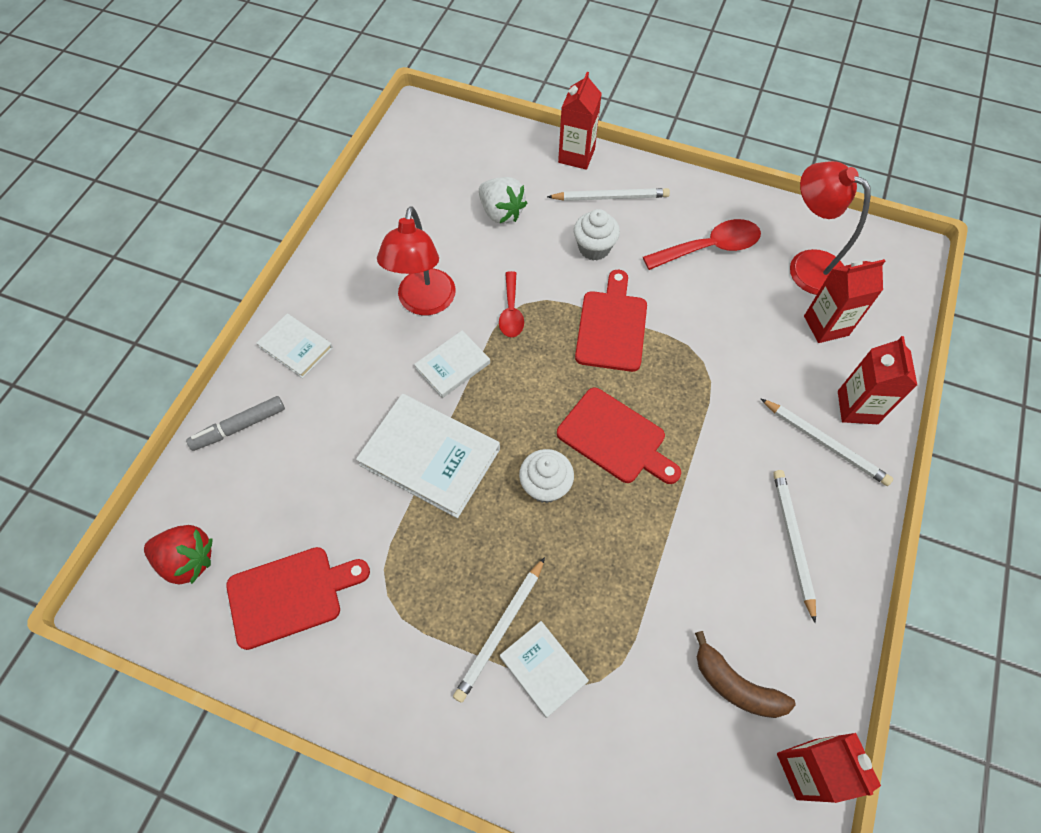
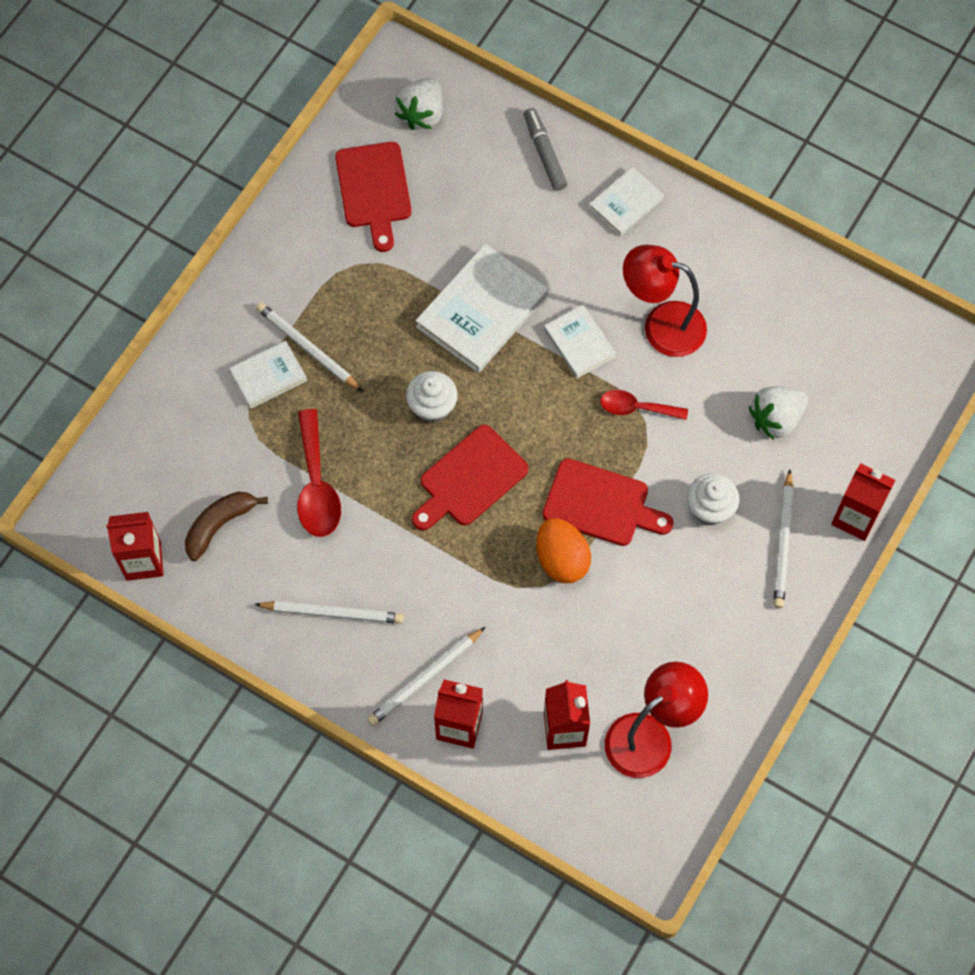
camera: 100 degrees right, 5 degrees up
(188, 560) = (422, 114): red strawberry -> white strawberry
(673, 349) = (561, 559): none -> orange egg
(710, 248) = (691, 635): red spoon -> red spoon (316, 486)

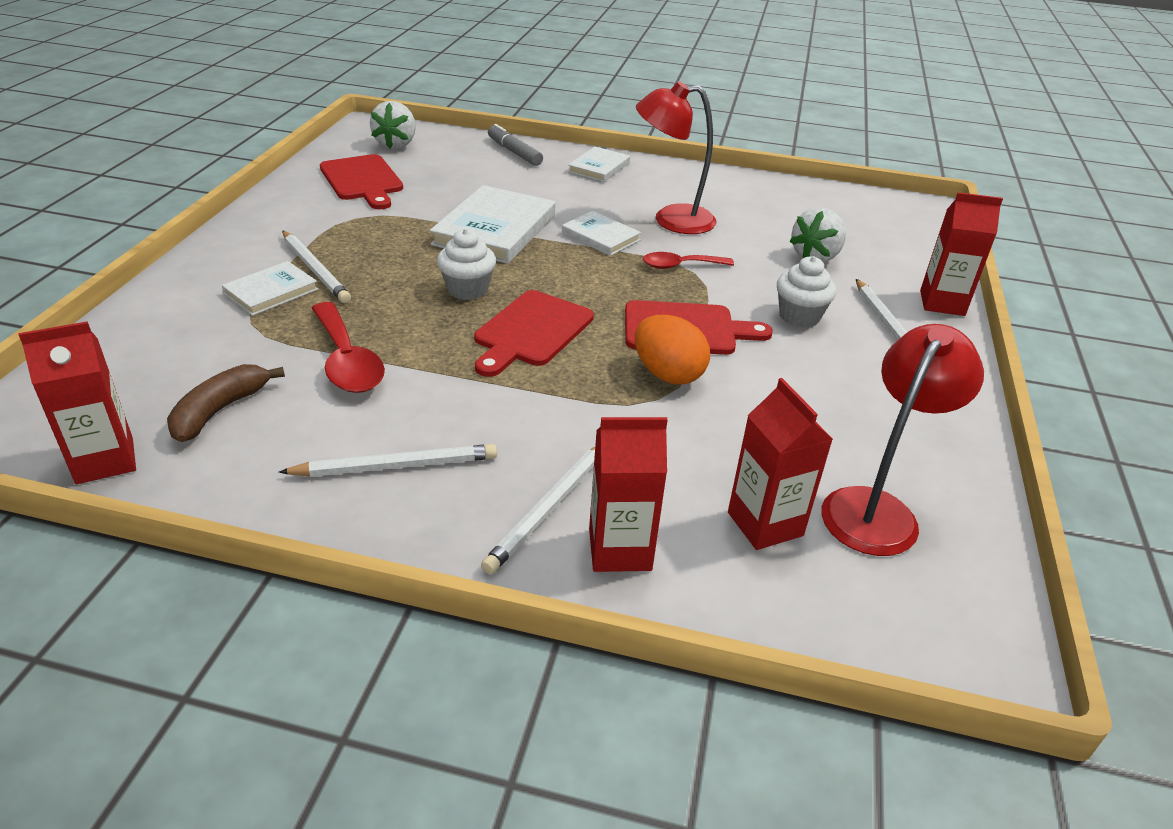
camera: 20 degrees left, 30 degrees down
(308, 348) = (315, 269): white pencil -> white pencil turned 150 degrees counterclockwise

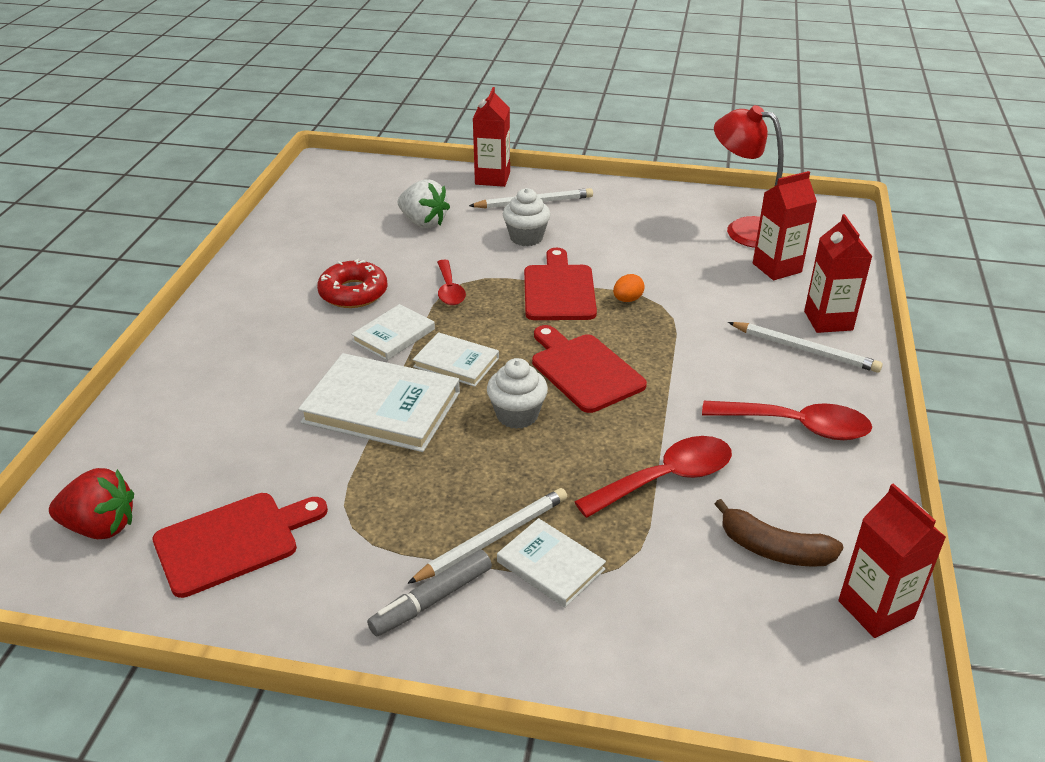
camera: 90 degrees left, 0 degrees up
(395, 466) = (797, 426): white pencil -> red spoon
(396, 144) = (101, 527): white strawberry -> red strawberry
(514, 152) = (154, 408): grey marker -> grey marker (432, 600)
(531, 331) = (584, 370): red cutting board -> red cutting board turned 150 degrees counterclockwise
(599, 167) = (213, 339): white book -> white book (456, 362)
(668, 374) = (627, 299): orange egg -> orange egg, size x0.54
(671, 220) = (353, 293): red lamp -> red donut

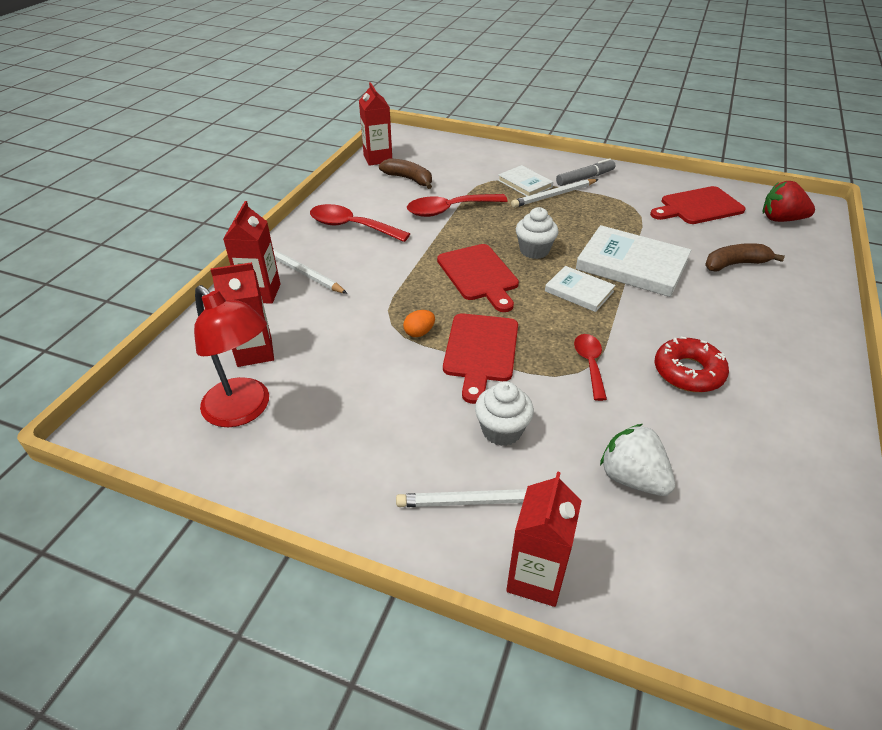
camera: 170 degrees left, 5 degrees up
(235, 425) = (735, 264): none -> brown banana
(393, 335) = (636, 321): white book -> none

